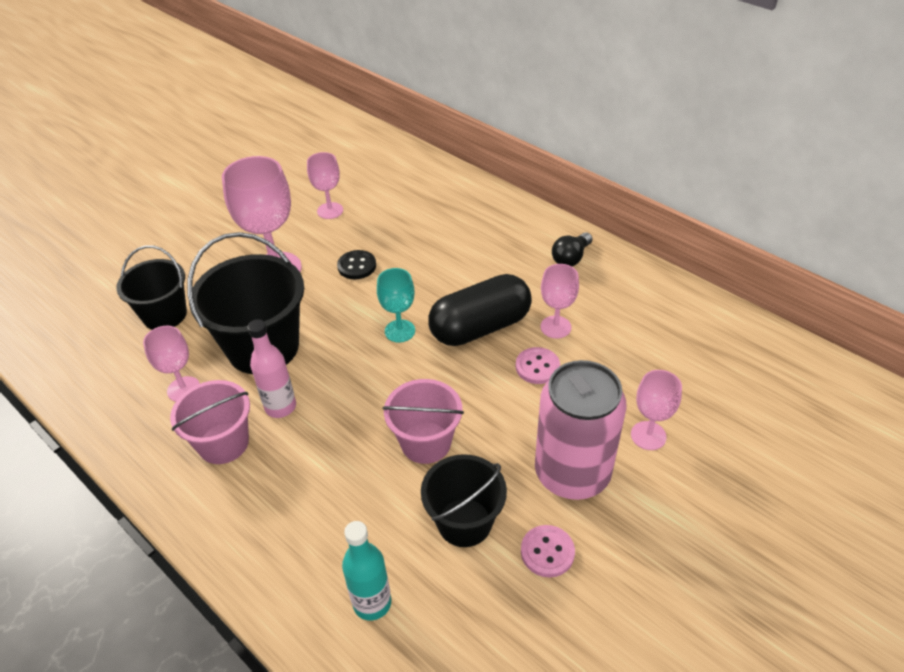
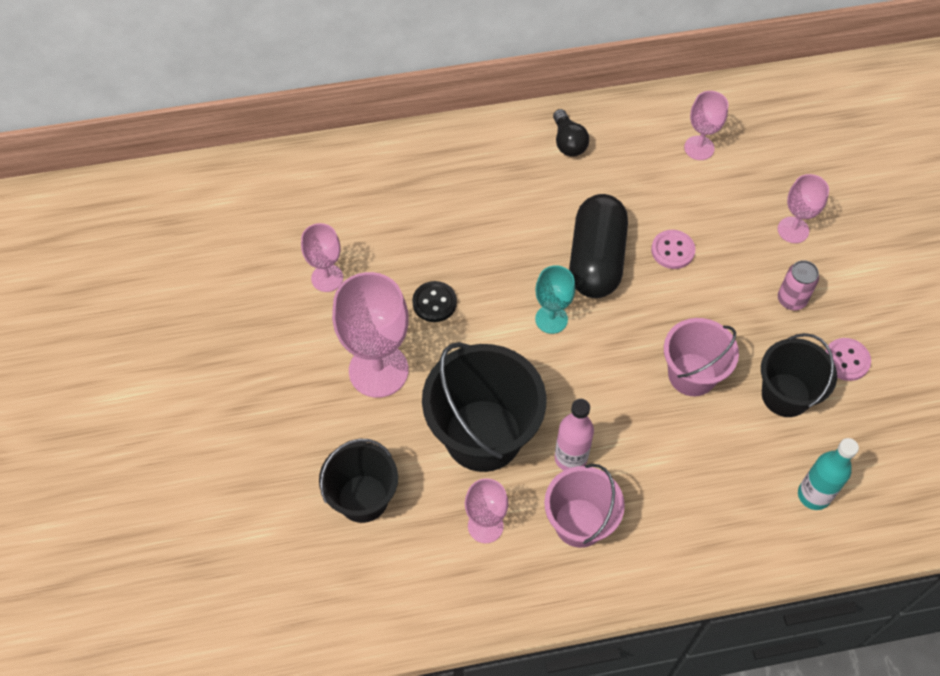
camera: 55 degrees left, 15 degrees up
(555, 327) = (639, 209): pink goblet -> pink goblet (699, 148)
(572, 473) = (791, 299): pink can -> pink can, size x0.45

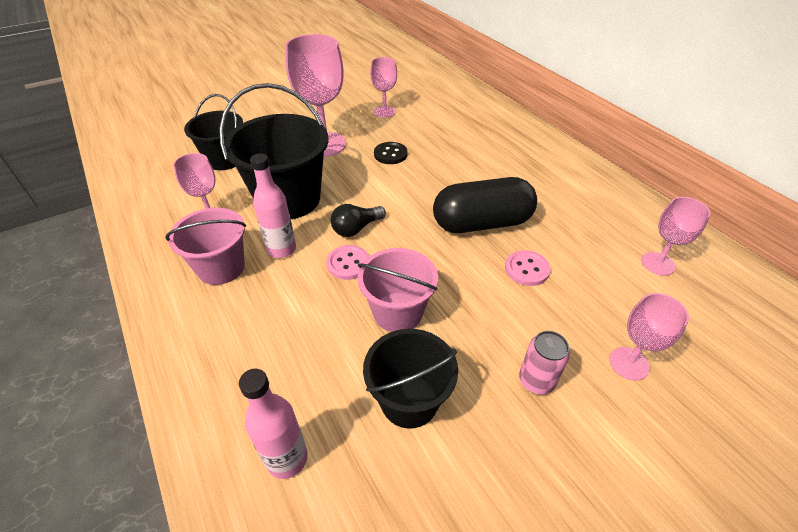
camera: 70 degrees right, 15 degrees down
(551, 319) = (408, 211): turquoise goblet -> none
(568, 142) = (583, 184): black light bulb -> black light bulb (356, 228)
(813, 495) = (287, 458): turquoise bottle -> pink bottle
(846, 360) = (487, 459): pink button -> pink button (348, 263)

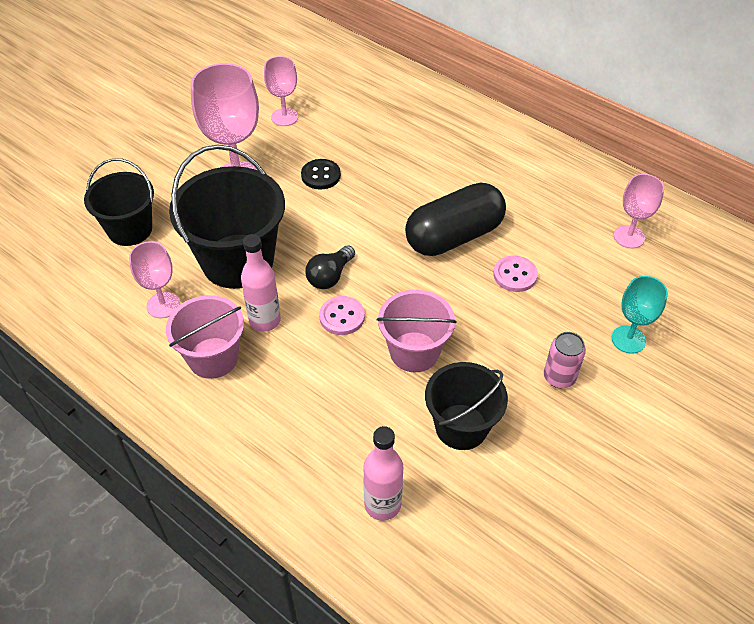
camera: 20 degrees left, 5 degrees up
(629, 363) = (628, 339): pink goblet -> turquoise goblet

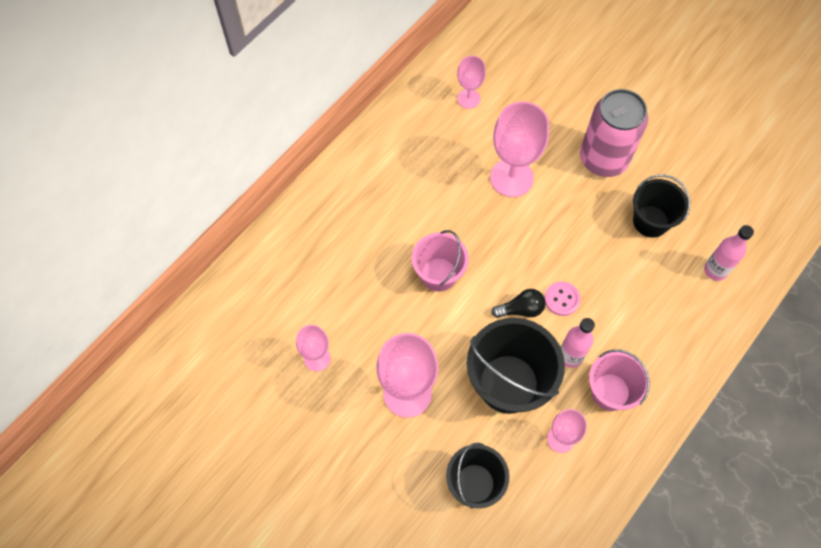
camera: 90 degrees left, 15 degrees up
(321, 175) = (401, 321): black button -> none
(330, 276) = (521, 309): black light bulb -> black light bulb turned 45 degrees counterclockwise
(414, 352) = (590, 249): pink bucket -> pink bucket (438, 274)
(454, 236) = (473, 217): black capsule -> none
(515, 275) = (511, 178): pink button -> pink goblet
(559, 377) = (603, 159): pink can -> pink can, size x2.24
(628, 339) = (567, 114): turquoise goblet -> none

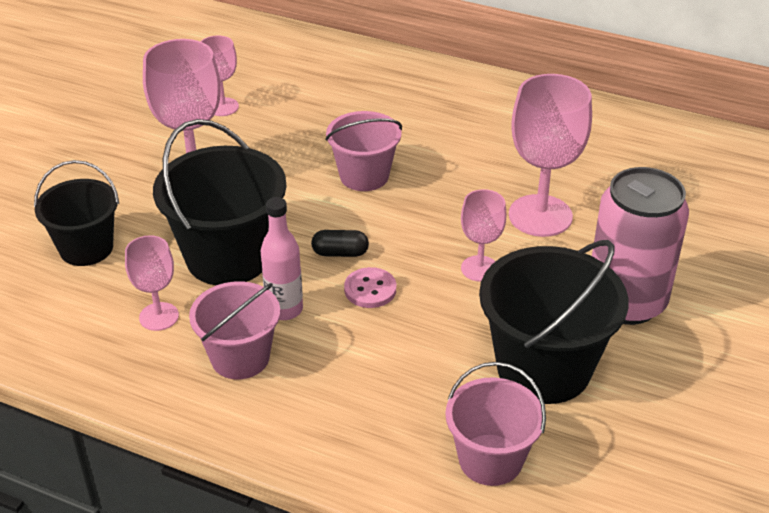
camera: 75 degrees right, 25 degrees down
(468, 98) = (642, 160): pink goblet -> pink goblet (479, 268)
(521, 309) = (340, 253): black light bulb -> black capsule
(650, 221) = (543, 368): black bucket -> black bucket, size x1.58
(715, 270) = (490, 460): pink bottle -> pink bucket

